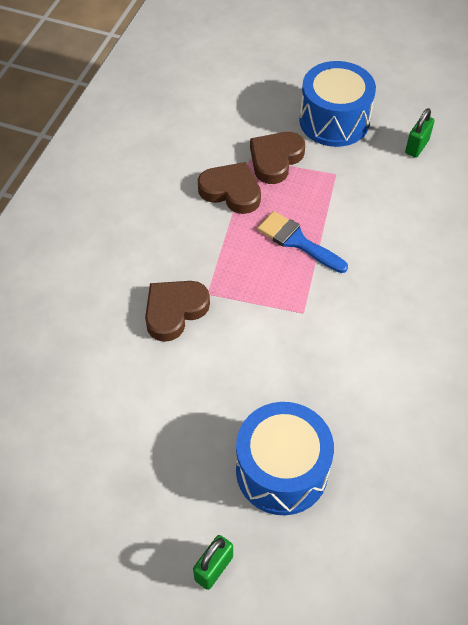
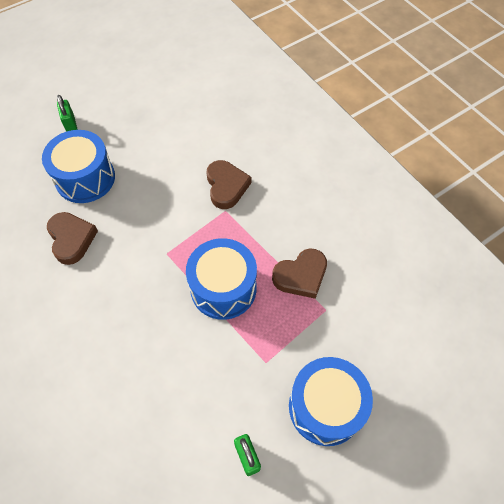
camera: 125 degrees right, 5 degrees up
(275, 159) = (312, 327): brown heart -> brown heart (71, 239)
(297, 241) = (223, 288): blue brush -> blue drum

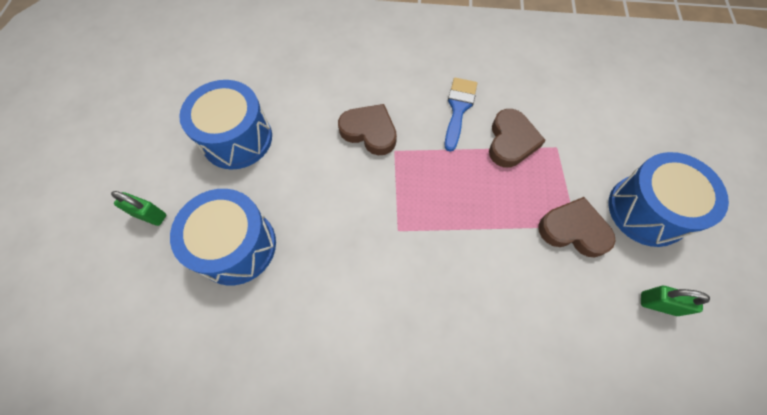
camera: 50 degrees left, 5 degrees up
(71, 239) = (300, 310): brown heart -> brown heart (573, 230)
(223, 288) = (476, 208): blue drum -> blue drum (237, 139)
(297, 225) = (458, 109): none -> blue brush

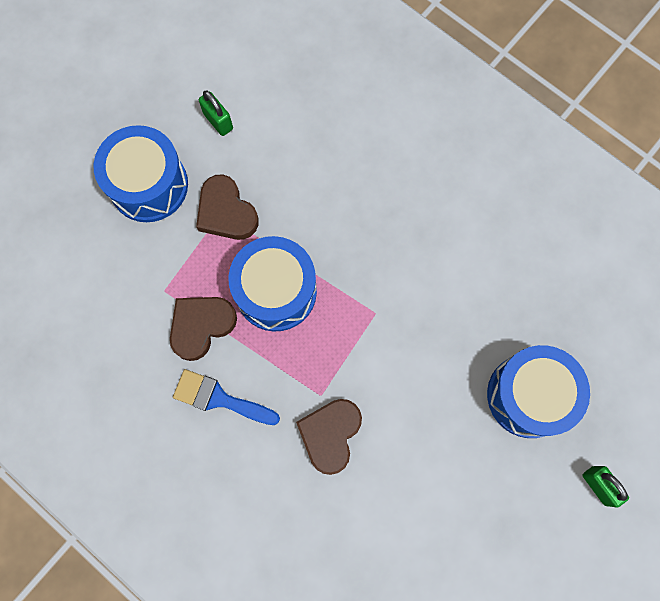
camera: 145 degrees left, 10 degrees up
(237, 139) = (472, 523): blue drum -> blue drum (276, 291)
(369, 132) = (330, 435): brown heart -> brown heart turned 45 degrees clockwise
(458, 109) = (219, 398): blue brush -> blue brush turned 60 degrees clockwise

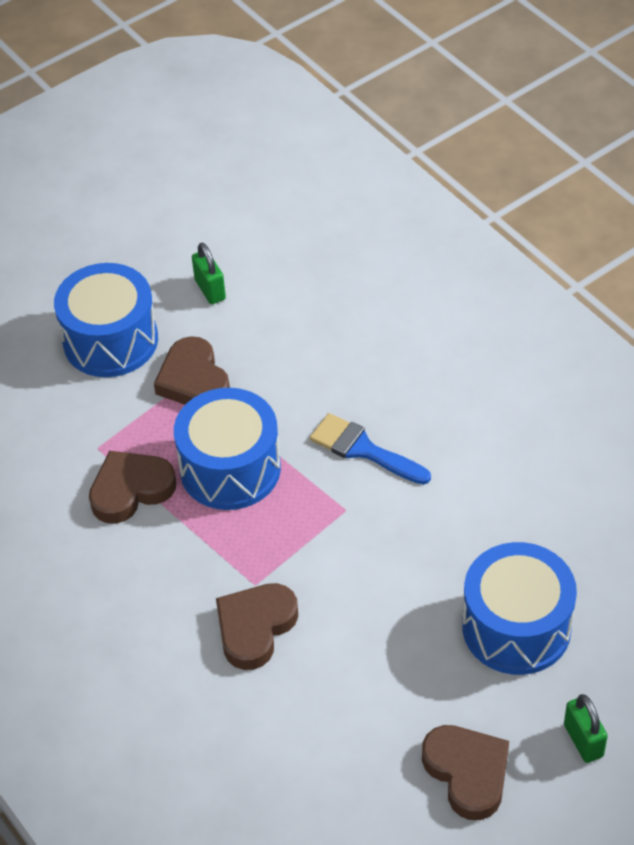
camera: 15 degrees right, 25 degrees down
(219, 398) = (130, 567): blue brush -> blue brush (363, 449)
(519, 531) = (467, 773): none -> brown heart

